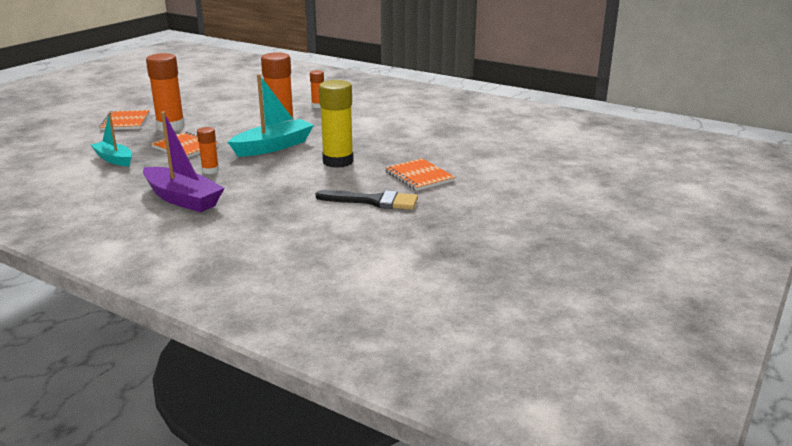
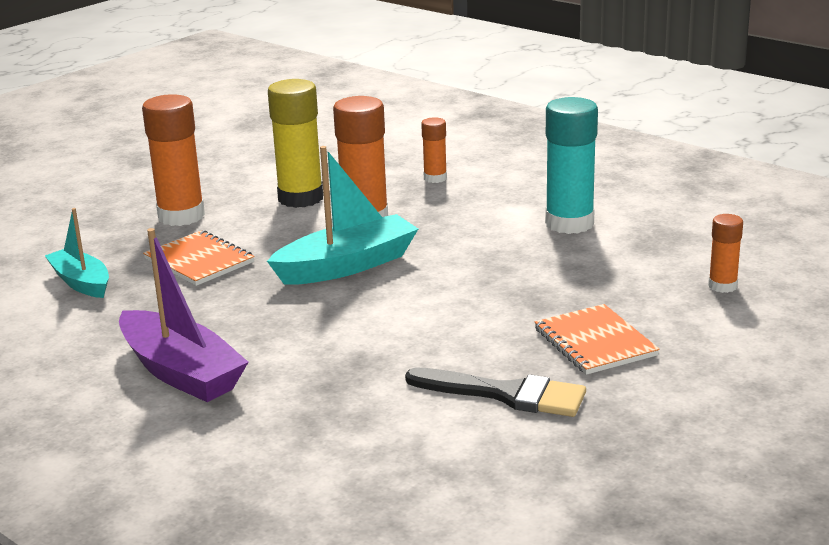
camera: 10 degrees right, 0 degrees up
(125, 122) = (109, 203): orange notebook -> none
(210, 170) = (234, 313): orange glue stick -> orange glue stick (722, 286)
(338, 161) = (454, 303): yellow glue stick -> yellow glue stick (300, 198)
(397, 124) = (569, 223): none -> turquoise glue stick

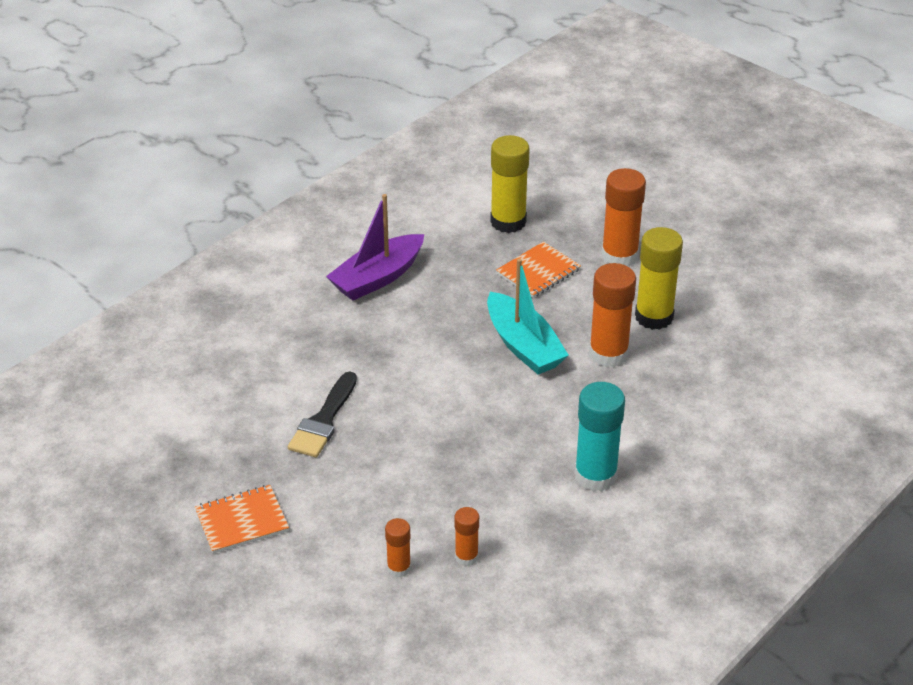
camera: 90 degrees right, 15 degrees up
(81, 282) = (508, 222): turquoise boat -> yellow glue stick
(435, 178) = (698, 396): orange glue stick -> orange glue stick (399, 568)
(595, 342) = (385, 470): orange notebook -> orange notebook (242, 521)

